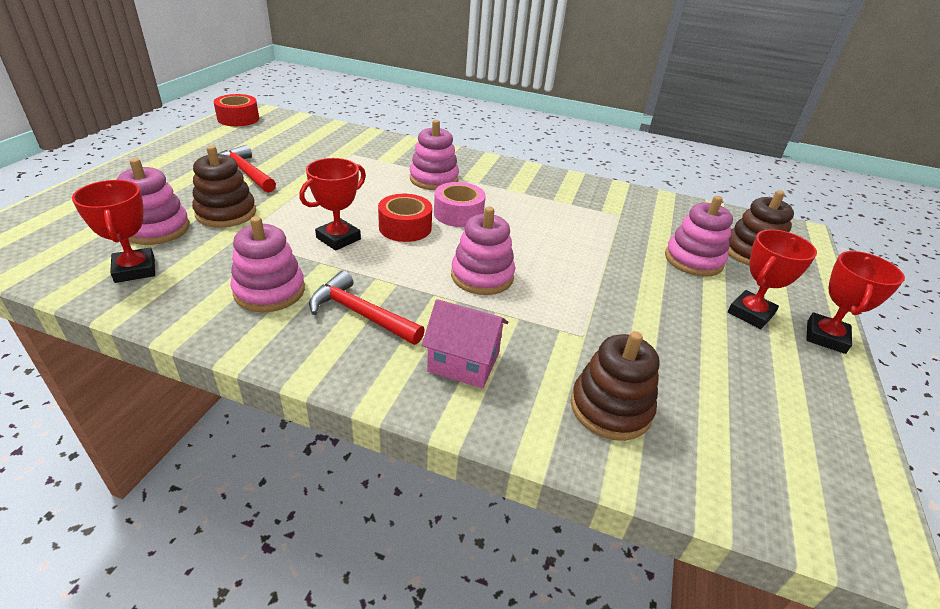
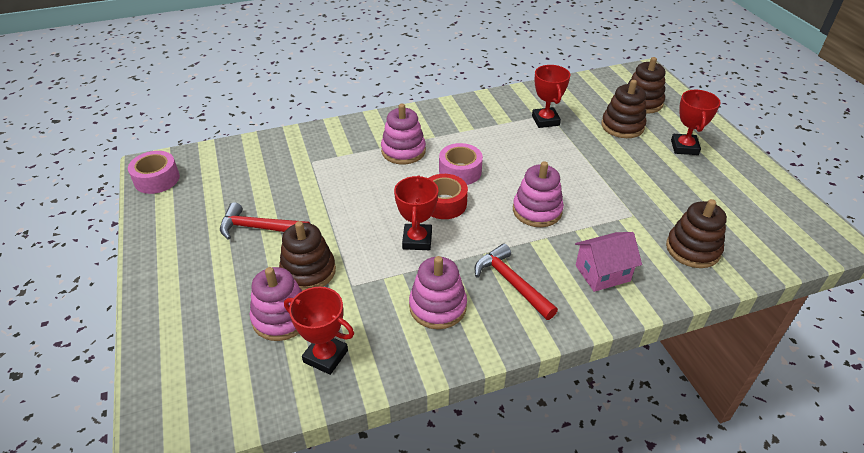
camera: 35 degrees left, 5 degrees up
(238, 118) = (157, 179): red tape -> pink tape
(361, 314) = (511, 283): red hammer -> red hammer turned 60 degrees clockwise
(693, 260) = (622, 126): pink stacking toy -> brown stacking toy
(825, 337) = (726, 141): red trophy -> red trophy (545, 120)

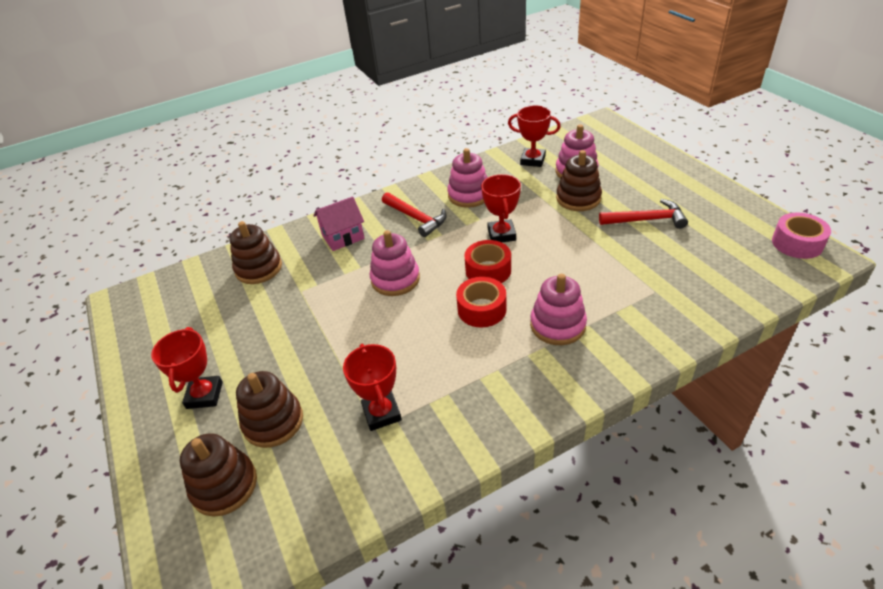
camera: 175 degrees right, 0 degrees up
(460, 171) = (482, 309): pink tape -> red tape

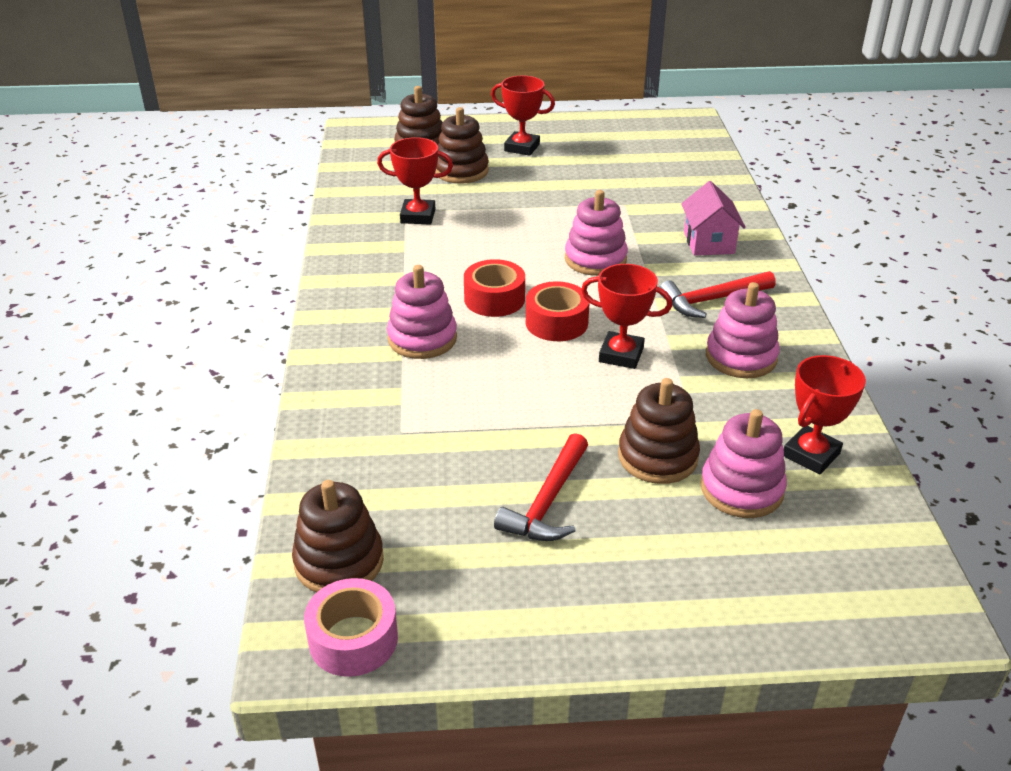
camera: 110 degrees right, 5 degrees down
(259, 268) = (686, 187): brown stacking toy -> brown stacking toy (339, 561)

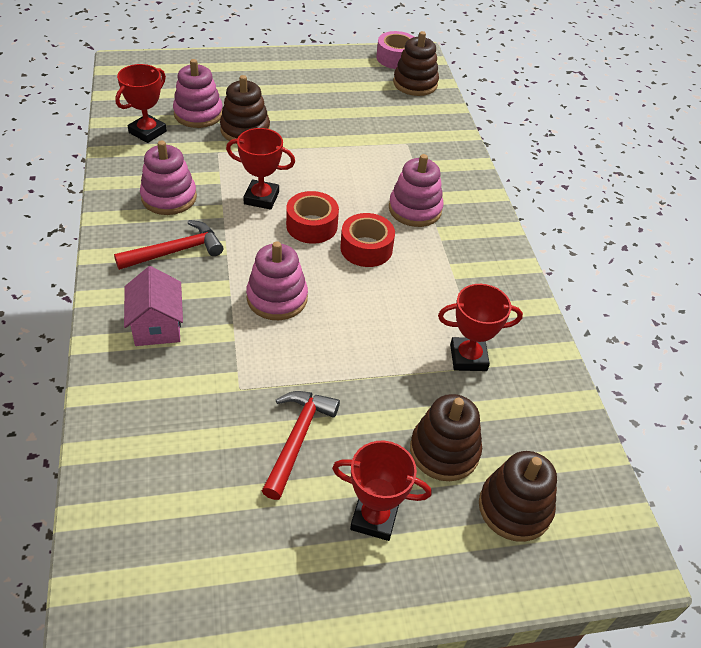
camera: 170 degrees right, 10 degrees up
(548, 501) = (311, 108): red hammer -> red hammer (297, 439)

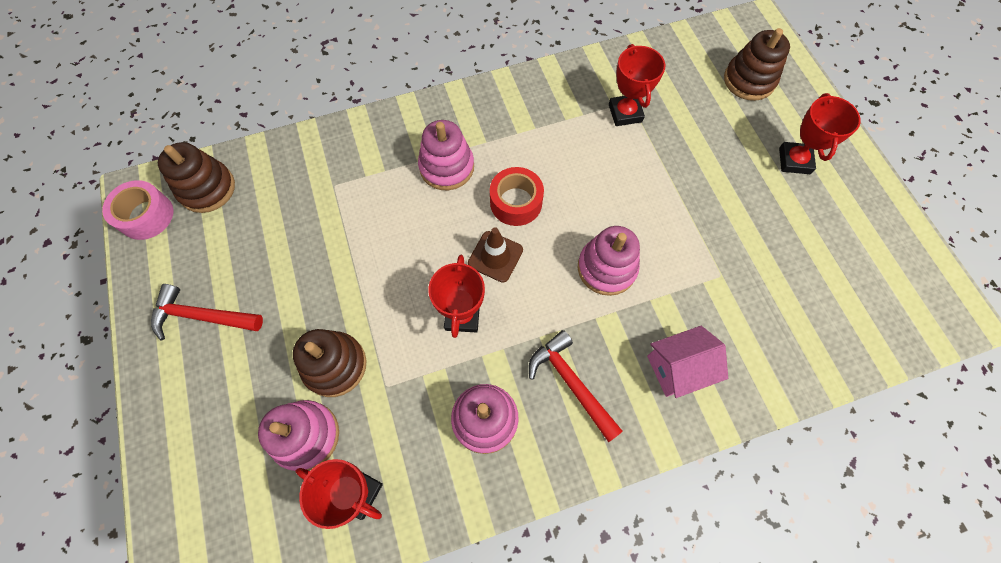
camera: 95 degrees left, 20 degrees up
(297, 439) = (751, 221): red hammer -> red hammer (202, 316)
(312, 226) = (495, 256): red tape -> brown traffic cone
(444, 451) = (720, 123): brown stacking toy -> none

